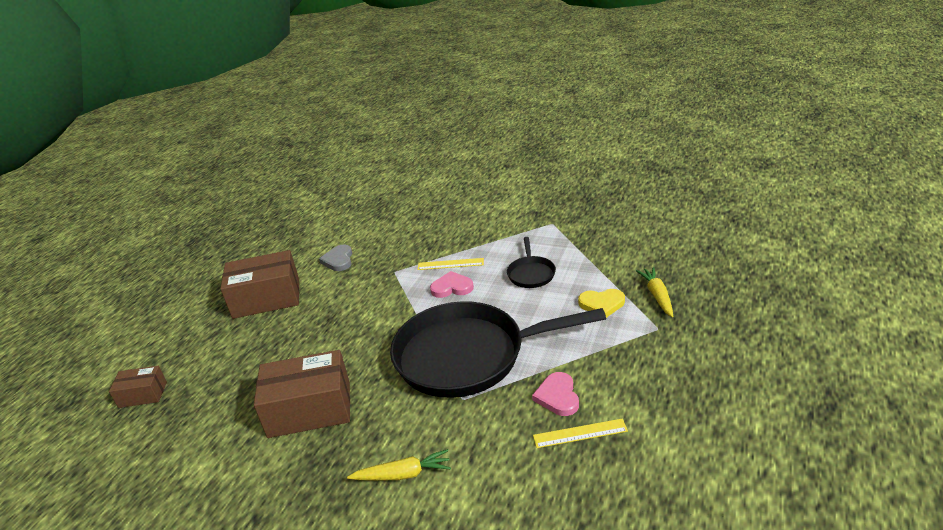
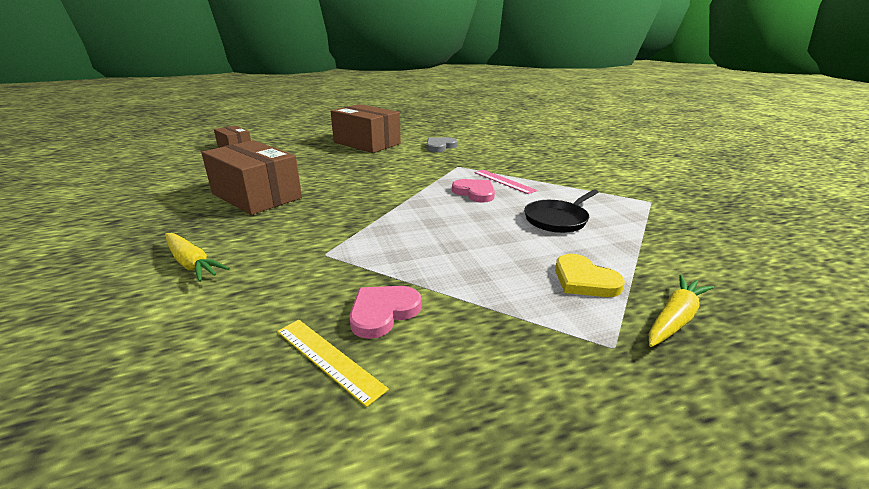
camera: 45 degrees right, 5 degrees down
(450, 264) = (504, 181): yellow ruler -> pink ruler
(467, 355) = (391, 233): black pan -> none

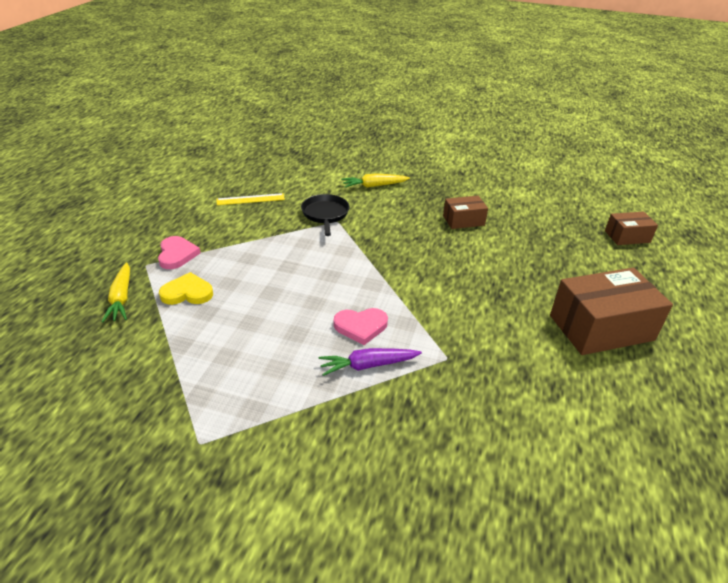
camera: 125 degrees right, 10 degrees up
(256, 196) = (463, 220): brown box -> brown box, size x0.54
(383, 312) = (260, 219): pink heart -> pink heart (177, 254)
(440, 146) = (545, 387): grey heart -> none
(504, 181) = (368, 365): pink ruler -> purple carrot
(557, 219) = (257, 340): black pan -> black pan (325, 214)

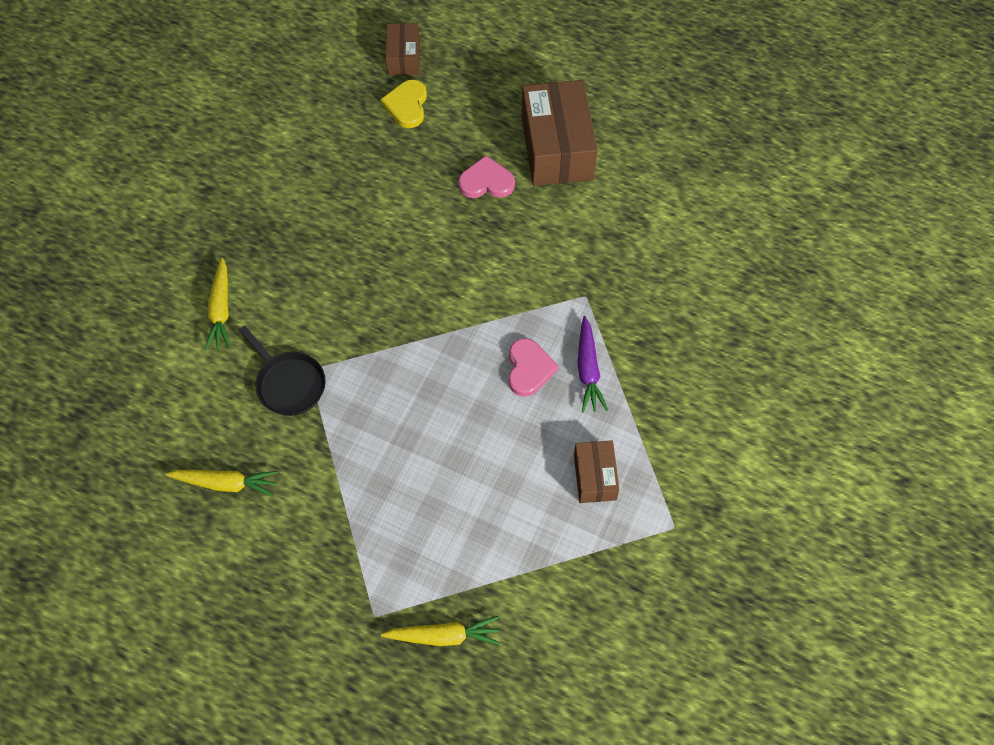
camera: 80 degrees left, 25 degrees up
(177, 254) = (357, 577): pink heart -> pink heart (486, 182)
(187, 293) = (443, 557): yellow heart -> yellow heart (407, 105)
(250, 199) = (225, 483): yellow ruler -> yellow carrot
(325, 214) = (288, 383): black pan -> black pan turned 135 degrees counterclockwise
(463, 220) = (336, 218): brown box -> brown box (595, 477)

